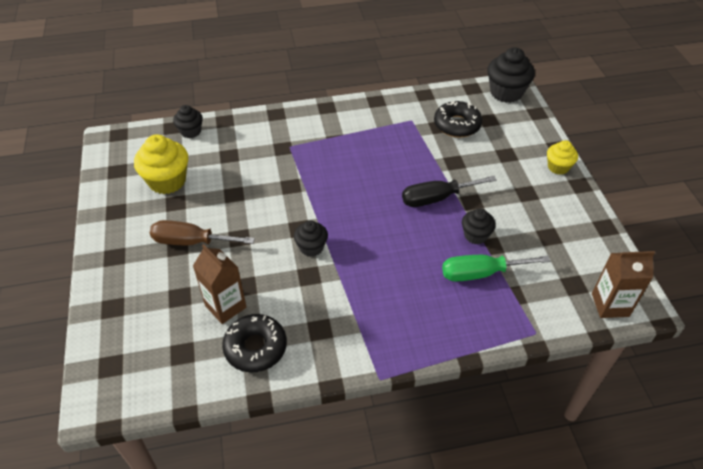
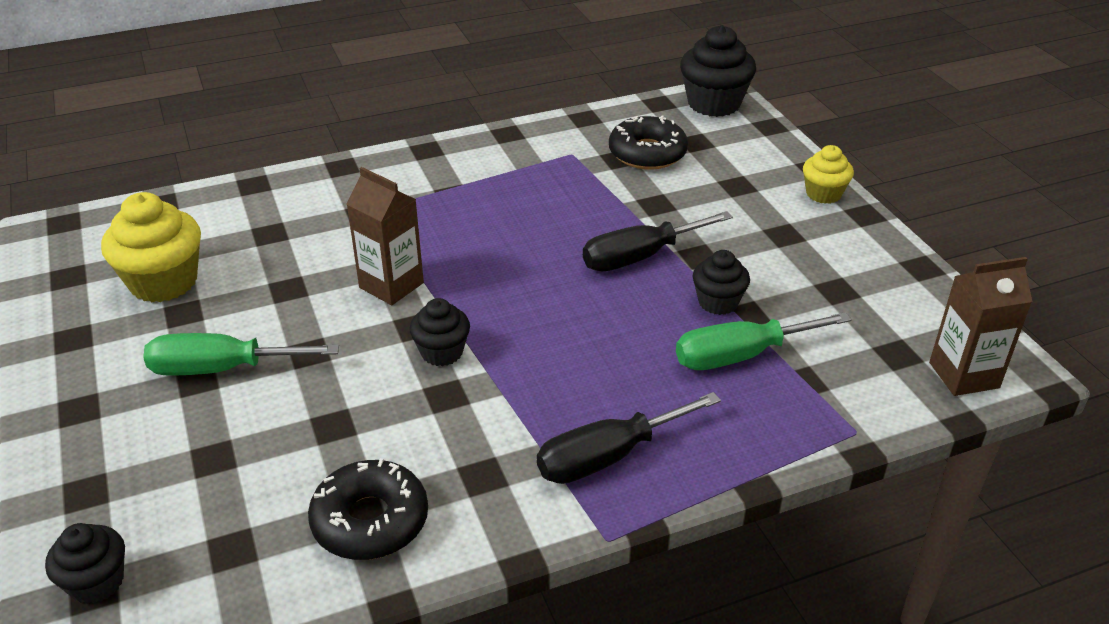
camera: 10 degrees left, 10 degrees down
(190, 131) = (195, 205): black cupcake -> black cupcake (97, 582)
(191, 242) = (221, 369): brown screwdriver -> green screwdriver
(225, 306) = (302, 462): brown carton -> brown carton (391, 285)
(390, 328) = (608, 457): none -> black screwdriver

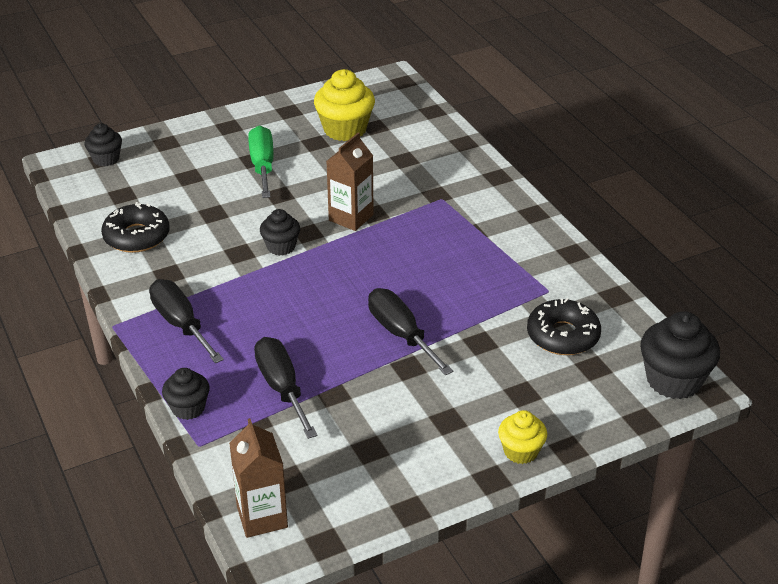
camera: 85 degrees right, 0 degrees up
(718, 302) = (346, 377): black cupcake -> black cupcake (188, 408)
(740, 356) = (282, 387): green screwdriver -> black screwdriver

